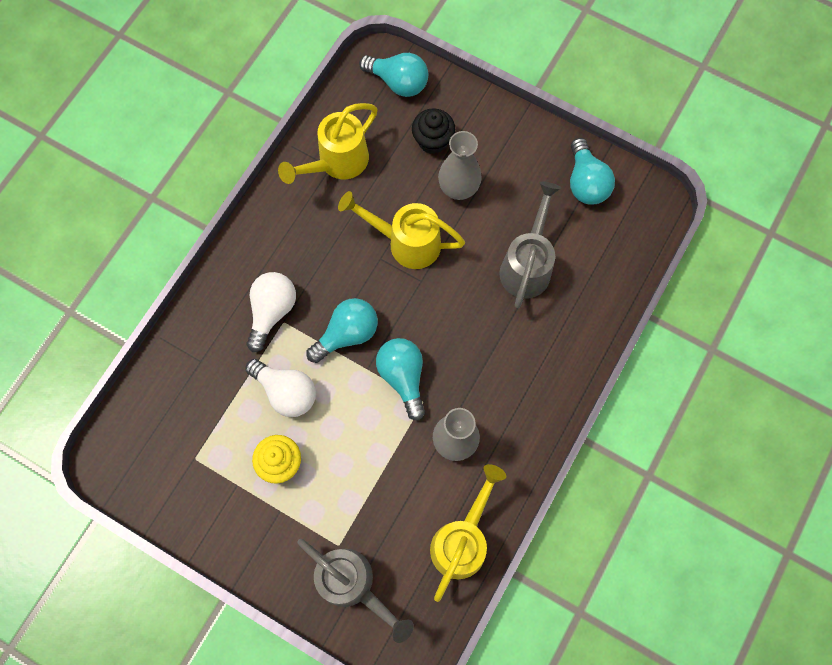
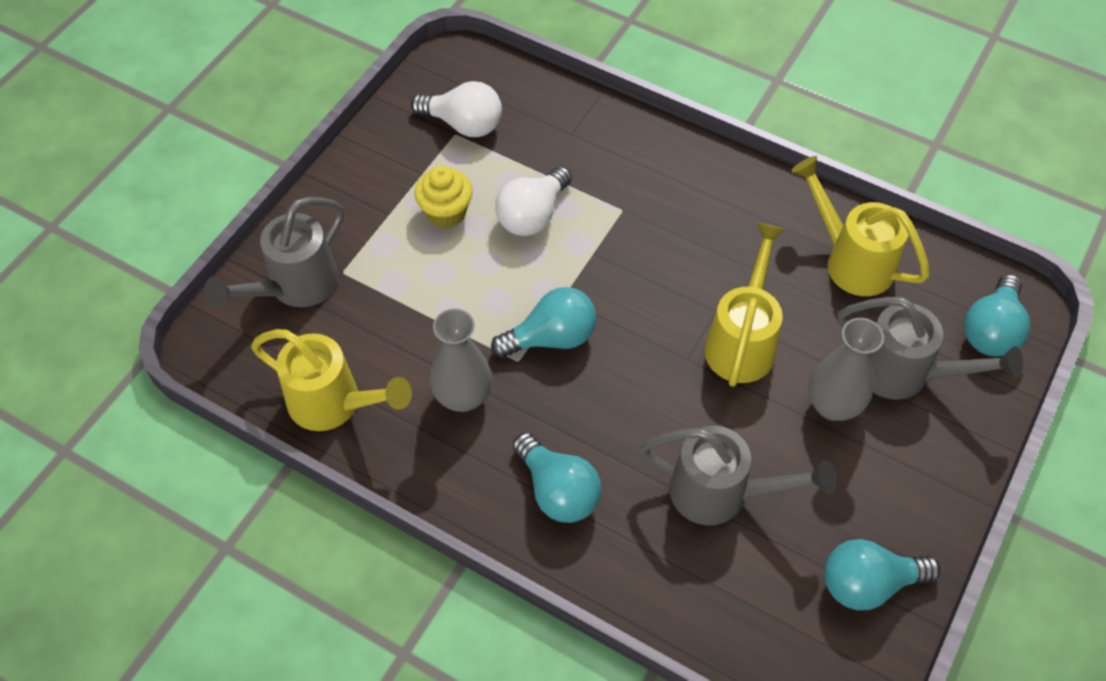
camera: 90 degrees right, 15 degrees down
(272, 311) = (635, 198): white light bulb -> white light bulb (463, 124)
(347, 334) = (608, 276): turquoise light bulb -> turquoise light bulb (557, 490)
(433, 141) = (904, 373): black cupcake -> grey watering can

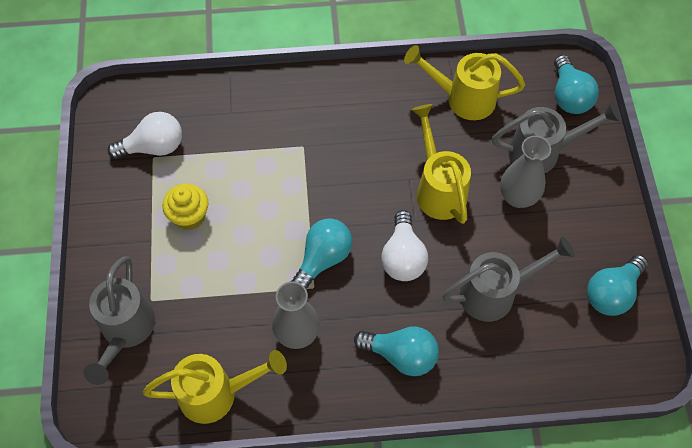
camera: 35 degrees left, 5 degrees up
(532, 215) = (248, 184): white light bulb -> white light bulb (403, 257)

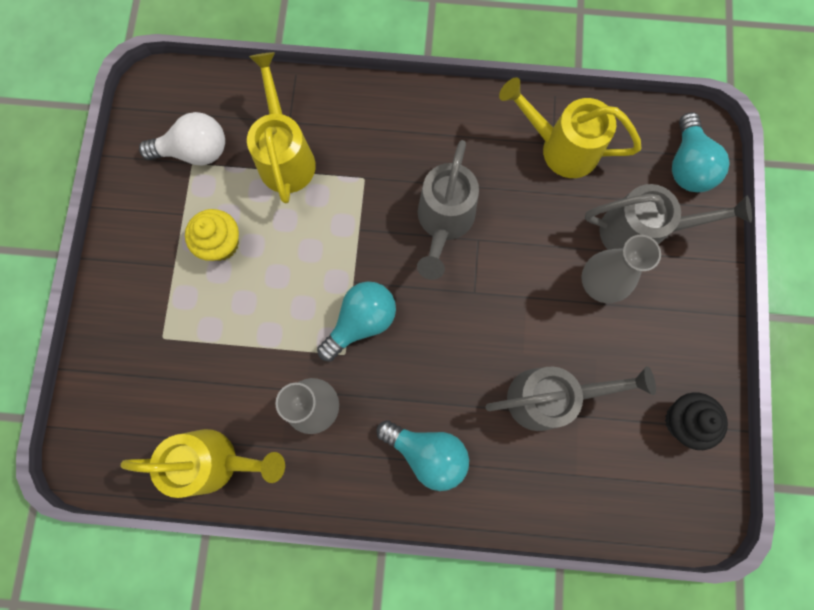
camera: 10 degrees right, 15 degrees up
(126, 331) = (129, 370): grey watering can -> grey watering can (443, 222)
(403, 257) = (452, 335): white light bulb -> none
(438, 189) = (509, 258): yellow watering can -> yellow watering can (286, 156)
(612, 293) = (683, 421): turquoise light bulb -> black cupcake

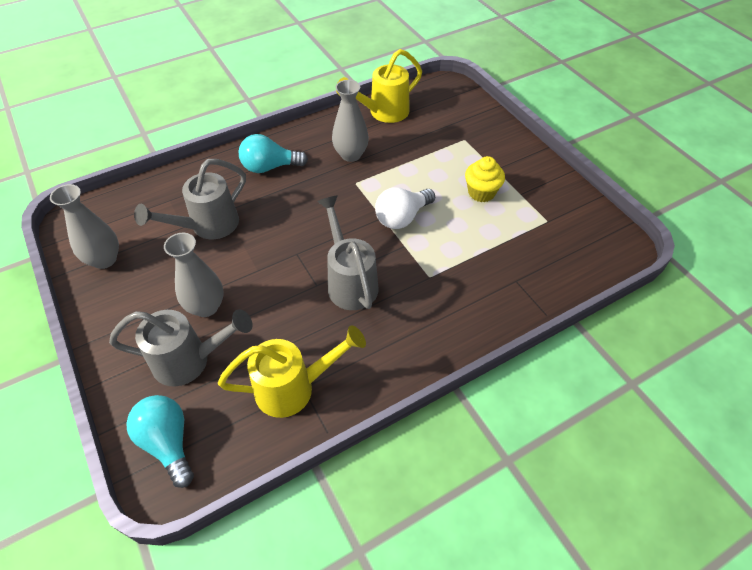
camera: 145 degrees right, 25 degrees down
(195, 151) = (554, 228): white light bulb -> white light bulb (402, 217)
(286, 156) = (495, 259): yellow watering can -> none
(361, 322) = (359, 201): turquoise light bulb -> none
(639, 232) = (189, 360): grey watering can -> grey watering can turned 150 degrees counterclockwise
(683, 421) = (104, 259): black cupcake -> grey vase

